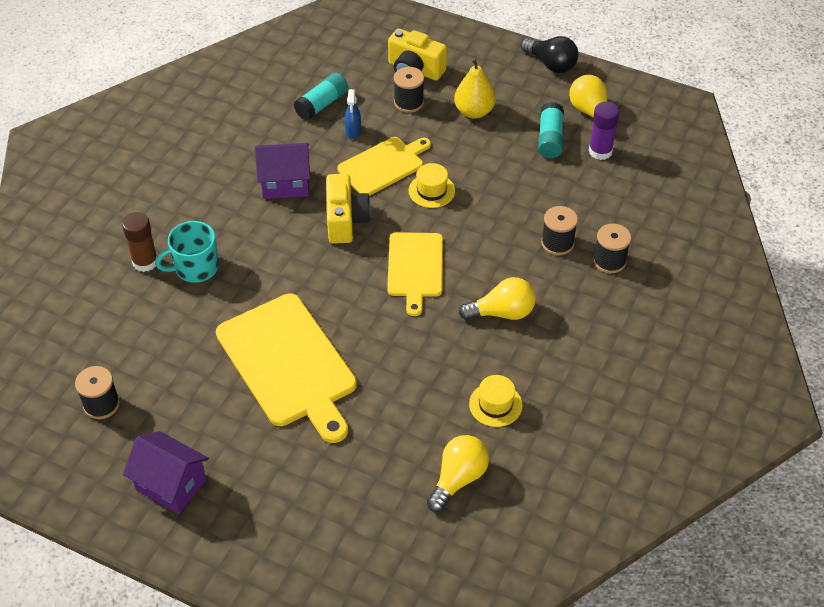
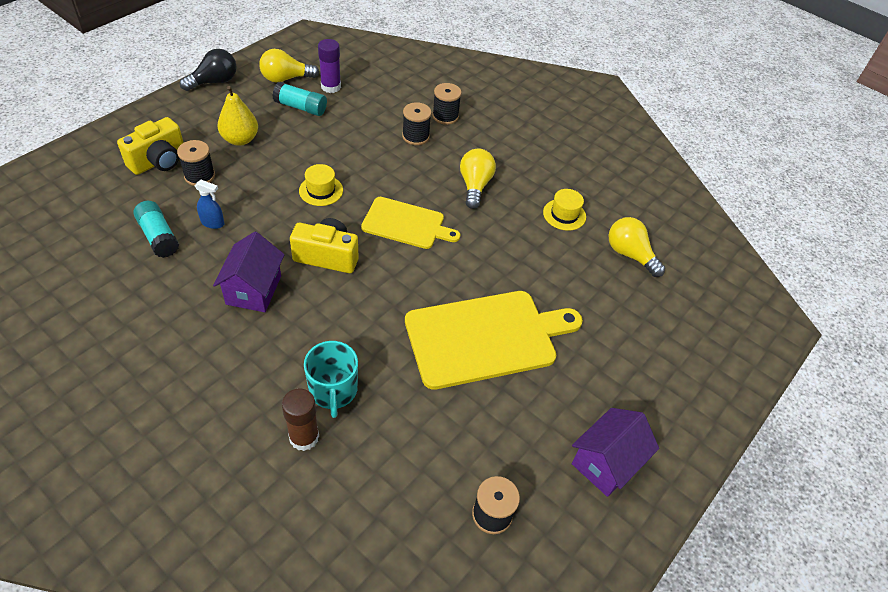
camera: 80 degrees left, 0 degrees up
(383, 165) = (271, 213): yellow cutting board -> none

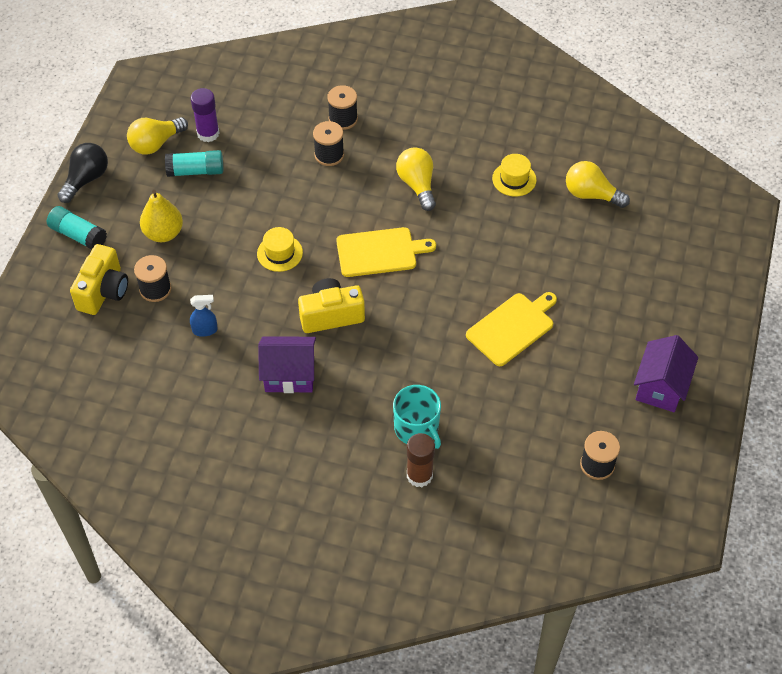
camera: 20 degrees left, 5 degrees up
(158, 237) = (166, 365): turquoise glue stick -> turquoise glue stick (78, 235)
(253, 290) = (289, 375): purple house -> purple house turned 75 degrees counterclockwise
(486, 337) = (512, 327): yellow cutting board -> yellow cutting board, size x0.61

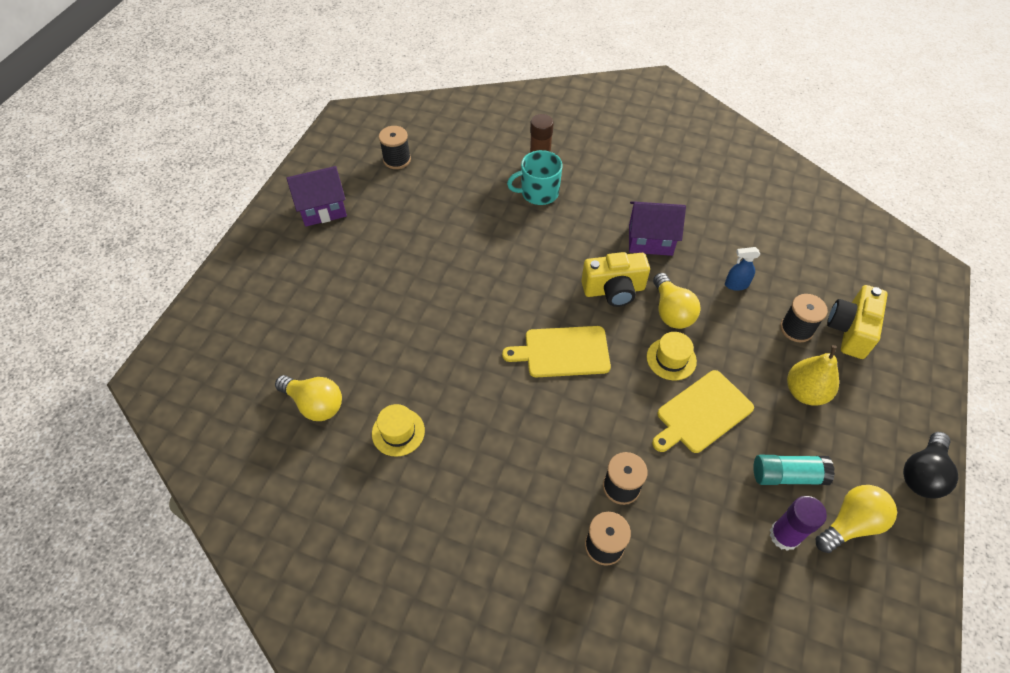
camera: 175 degrees left, 0 degrees up
(78, 235) = (902, 397): turquoise glue stick -> none
(417, 185) = (514, 433): yellow light bulb -> yellow light bulb (671, 311)
(417, 428) = (538, 192): turquoise mug -> turquoise mug turned 75 degrees counterclockwise
(512, 327) = (440, 267): yellow cutting board -> yellow cutting board (702, 413)
(660, 387) = (322, 209): purple house -> purple house turned 45 degrees clockwise

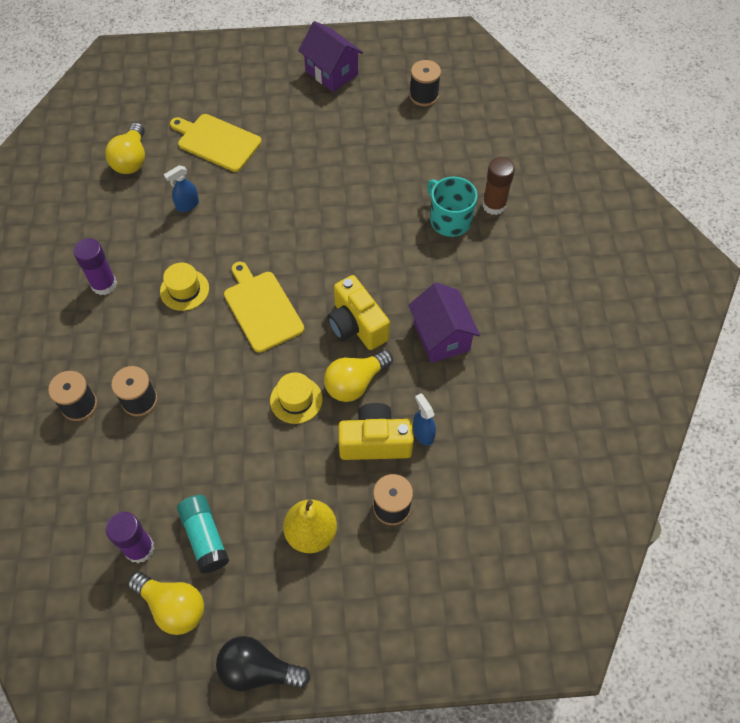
camera: 65 degrees right, 5 degrees up
(398, 432) = (129, 223): yellow hat -> yellow hat (184, 290)
(407, 373) = (187, 205): none -> blue spray bottle
(464, 479) = (104, 284): none -> purple glue stick
(702, 413) = (244, 444): yellow cutting board -> yellow cutting board (217, 142)
(850, 330) = (417, 563): yellow camera -> yellow camera (375, 442)

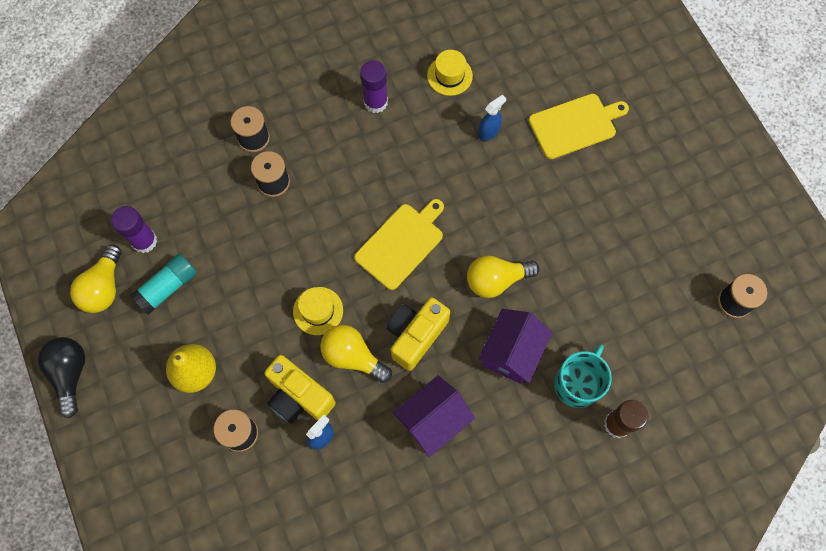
camera: 70 degrees right, 10 degrees up
(132, 159) = (519, 62): yellow light bulb -> yellow light bulb (496, 280)
(184, 290) = (395, 170): yellow hat -> yellow hat (449, 75)
(187, 205) = (489, 132): blue spray bottle -> blue spray bottle turned 105 degrees clockwise
(217, 142) = (575, 125): yellow cutting board -> yellow cutting board turned 60 degrees clockwise
(331, 73) = (719, 196): purple house -> purple house (511, 353)
(375, 442) = (299, 396): yellow camera -> yellow camera turned 150 degrees clockwise

